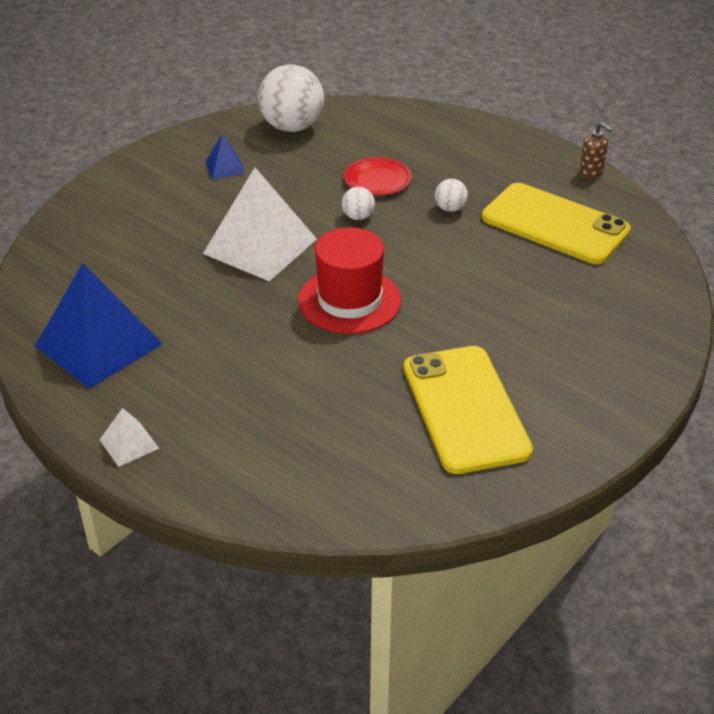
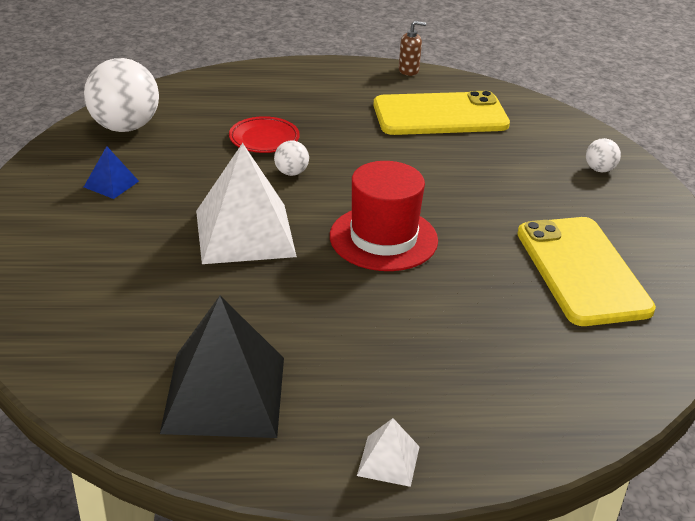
camera: 45 degrees left, 5 degrees down
(98, 345) = (224, 394): blue pyramid -> black pyramid
(450, 208) = (352, 136): white ball -> white ball (599, 169)
(465, 409) = (582, 271): yellow phone -> yellow phone turned 45 degrees clockwise

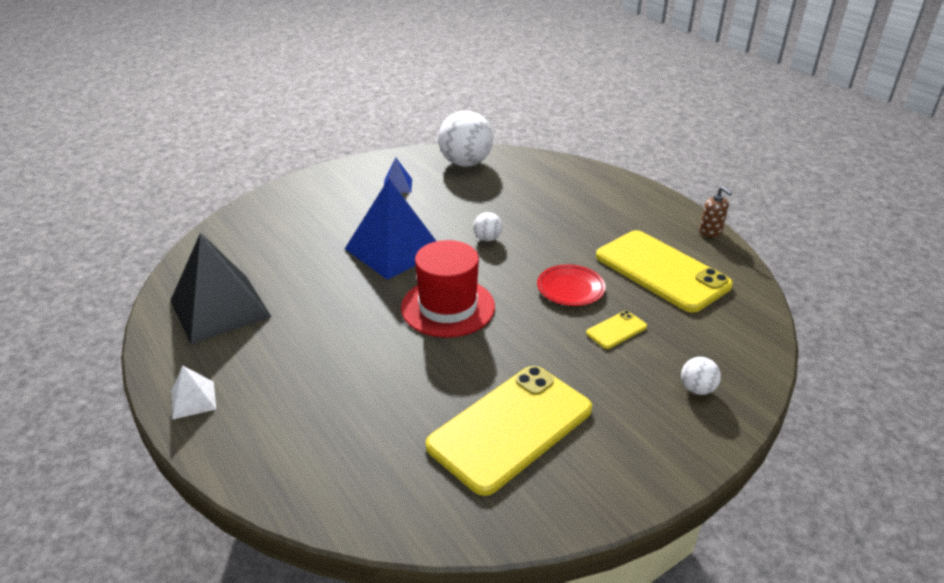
camera: 60 degrees right, 0 degrees up
(245, 233) = (394, 250): white pyramid -> blue pyramid
(264, 139) = (517, 212): red plate -> red plate (570, 289)
(499, 170) = (616, 330): none -> yellow phone

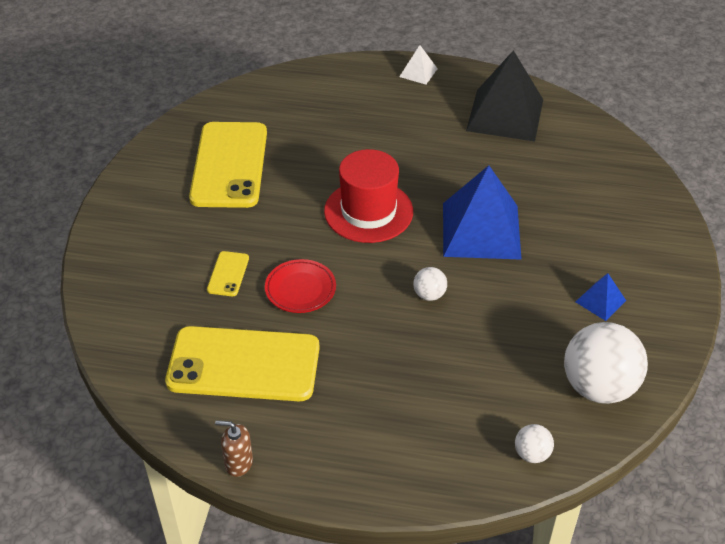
camera: 135 degrees right, 10 degrees up
(697, 389) = (132, 262): white ball -> white ball (532, 454)

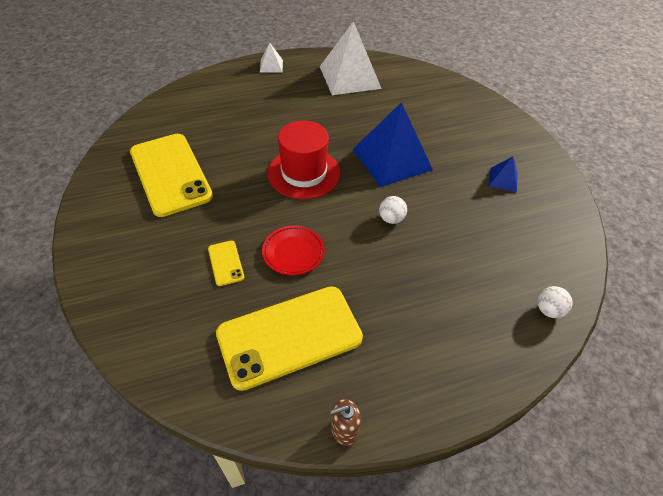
camera: 30 degrees left, 5 degrees up
(505, 114) = (349, 77): black pyramid -> white pyramid
(598, 387) = (549, 240): white ball -> none

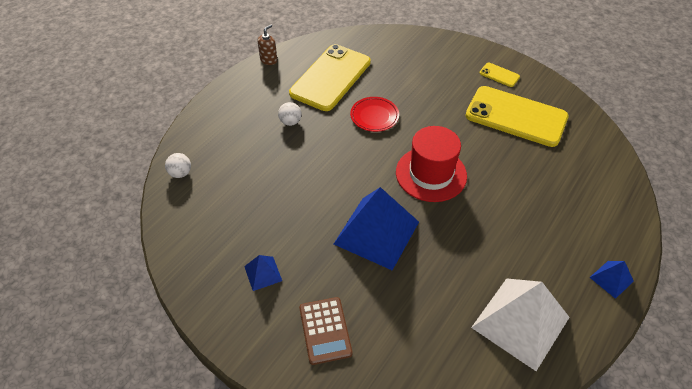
camera: 145 degrees right, 0 degrees up
(225, 263) = (406, 89): yellow phone -> yellow phone (499, 75)
(271, 66) = (611, 279): white pyramid -> blue pyramid
(391, 219) = (331, 176): white ball -> white ball (290, 122)
(476, 129) = (325, 330): none -> brown calculator

